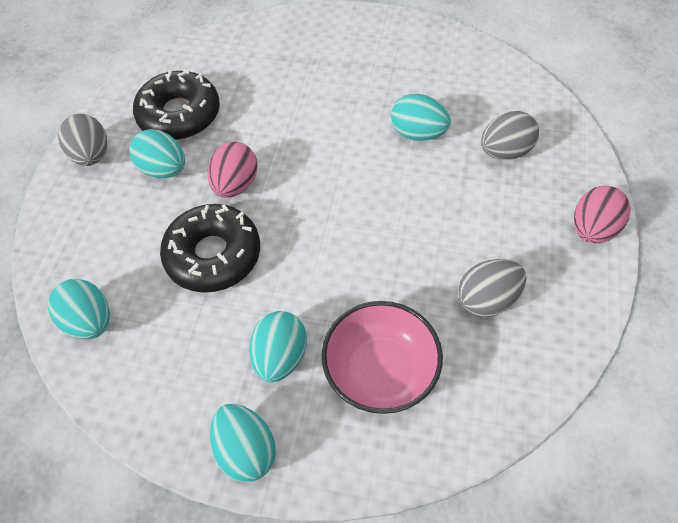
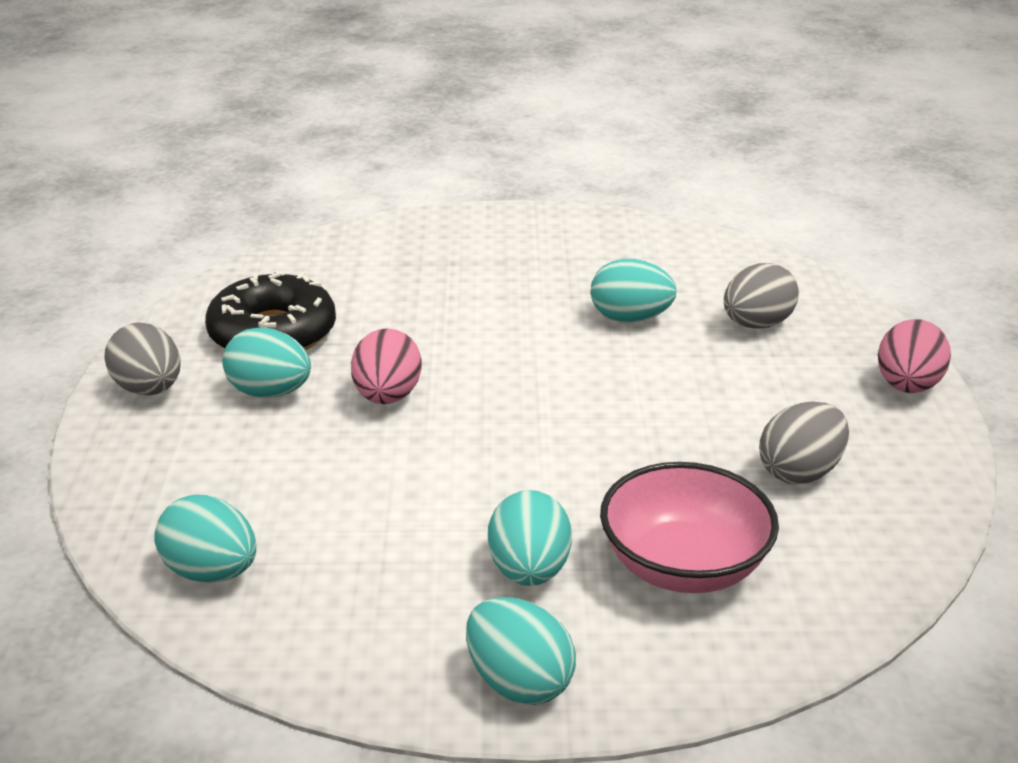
camera: 15 degrees left, 25 degrees down
(213, 255) = (382, 474): black donut -> none

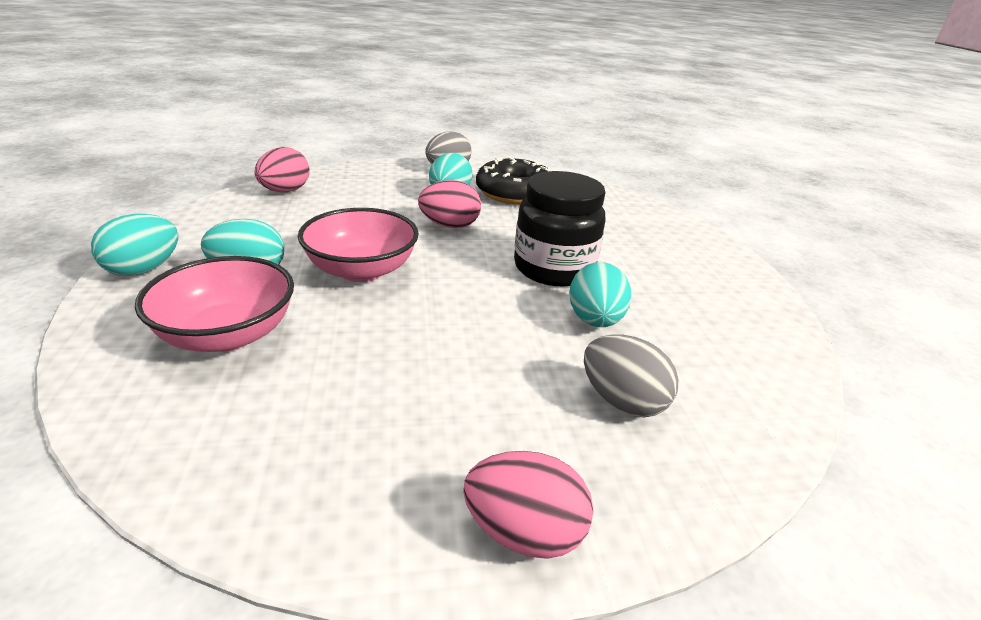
camera: 80 degrees right, 0 degrees up
(211, 572) = (285, 191): turquoise egg -> pink egg
(518, 329) = (553, 268): none -> black jar
(522, 471) = (361, 270): none -> pink bowl
(800, 472) = (343, 411): grey egg -> none

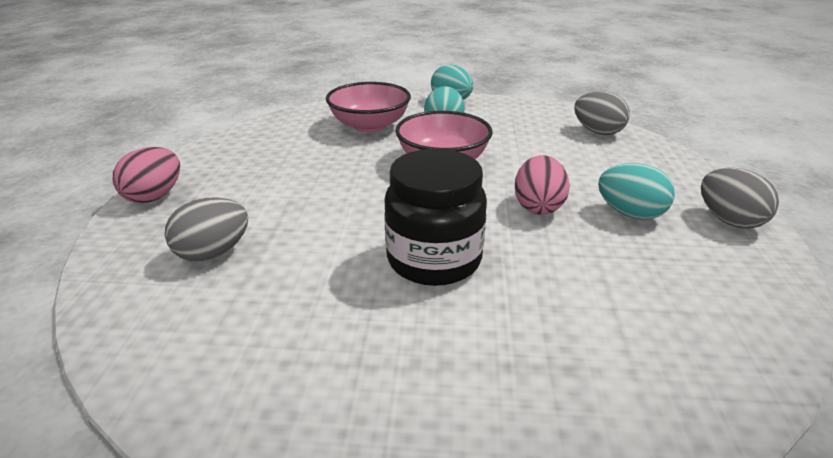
camera: 105 degrees right, 0 degrees up
(285, 191) = (597, 132): pink egg -> grey egg
(514, 193) = (667, 267): black donut -> none
(595, 320) = (325, 266): turquoise egg -> none

